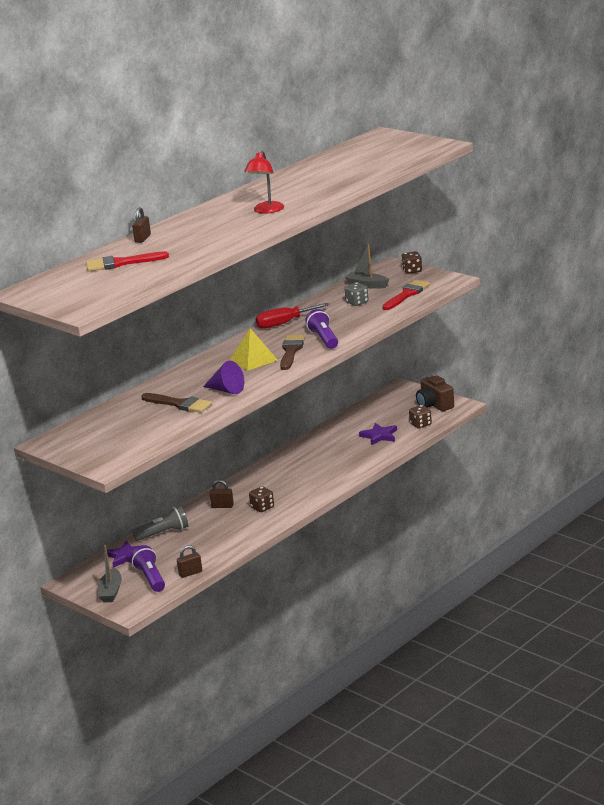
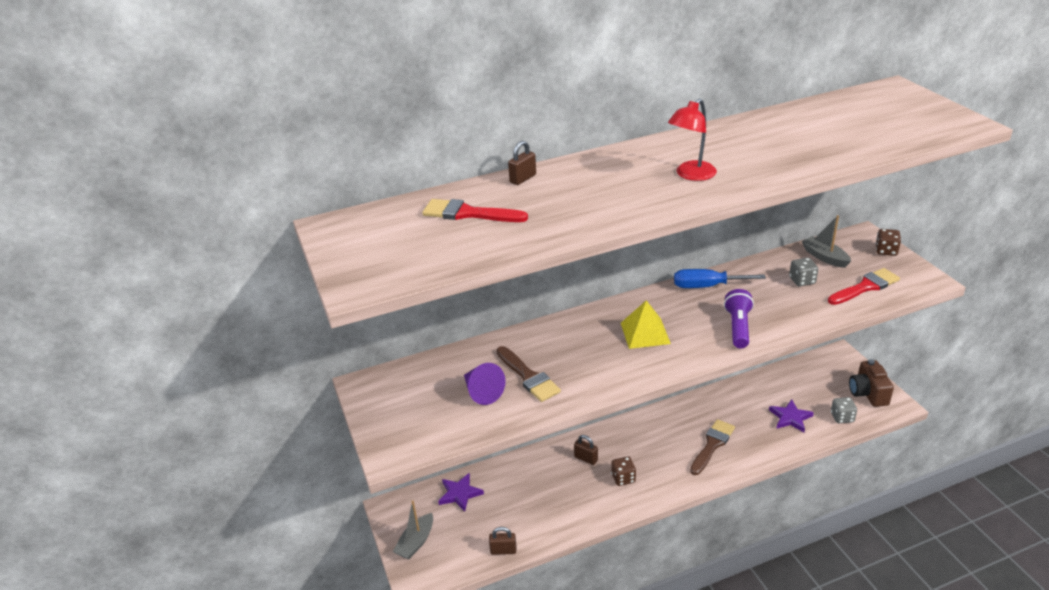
camera: 25 degrees right, 10 degrees up
(150, 578) = (462, 539): purple flashlight -> none
(163, 533) = (511, 475): grey flashlight -> none
(226, 390) = (589, 373): purple cone -> purple cone (482, 392)
(284, 323) = (706, 286): red screwdriver -> blue screwdriver
(291, 351) = (692, 334): brown brush -> brown brush (712, 445)
(420, 424) = (842, 417): brown dice -> grey dice

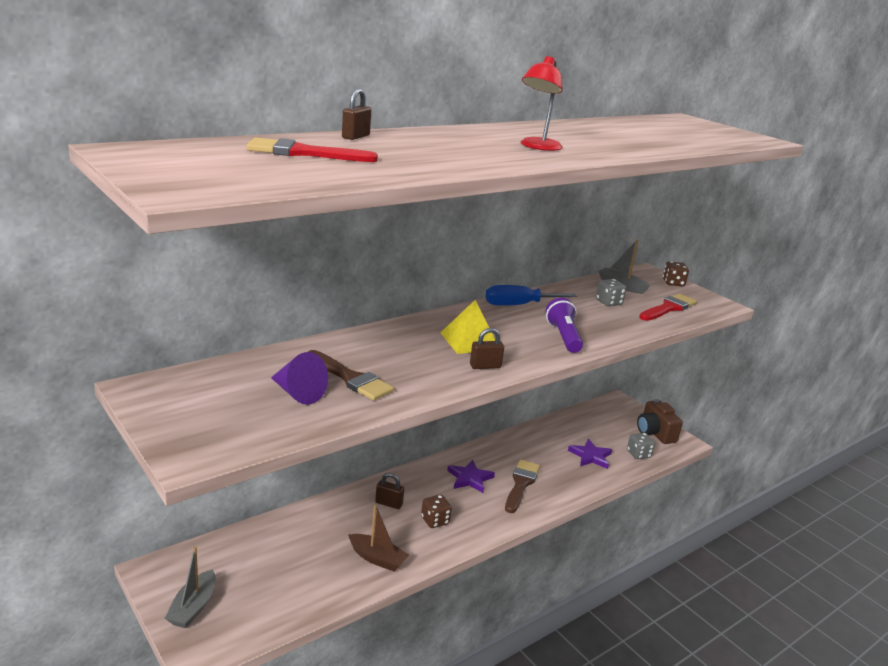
camera: 20 degrees left, 10 degrees down
(460, 493) = (244, 548): purple star -> purple star (470, 478)
(503, 550) = (309, 607): brown padlock -> brown padlock (485, 366)
(566, 511) = (377, 558): none -> brown boat

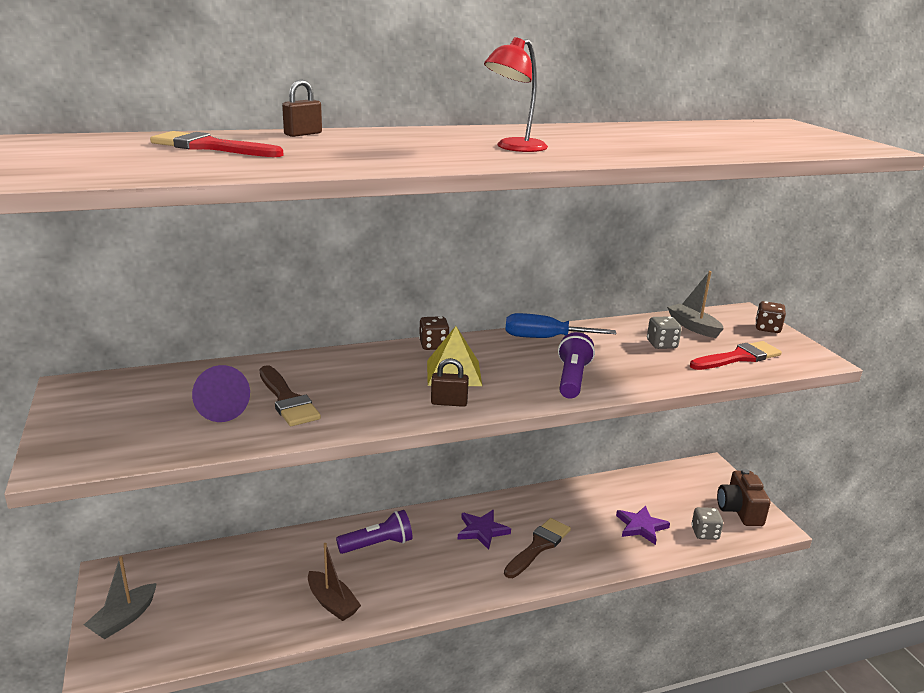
camera: 20 degrees right, 0 degrees up
(389, 503) = (377, 544): brown padlock -> purple flashlight
(435, 520) = (417, 572): brown dice -> brown dice (433, 345)

